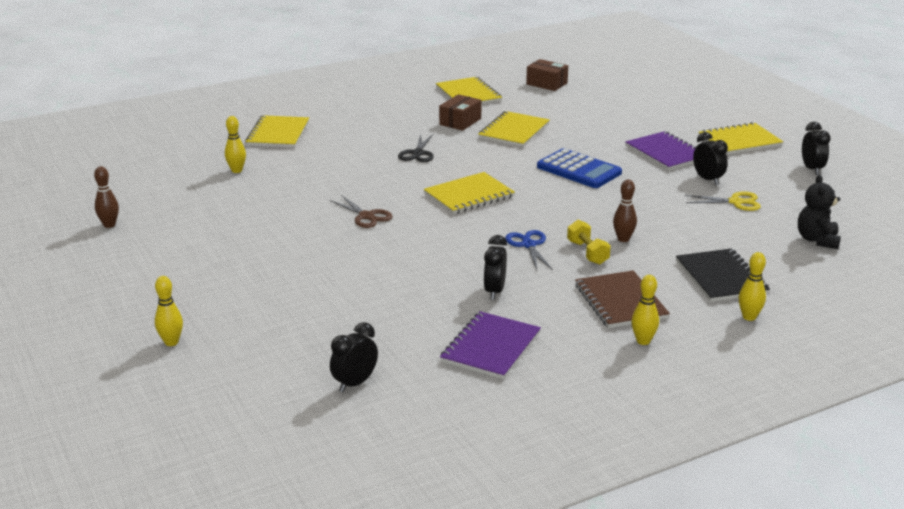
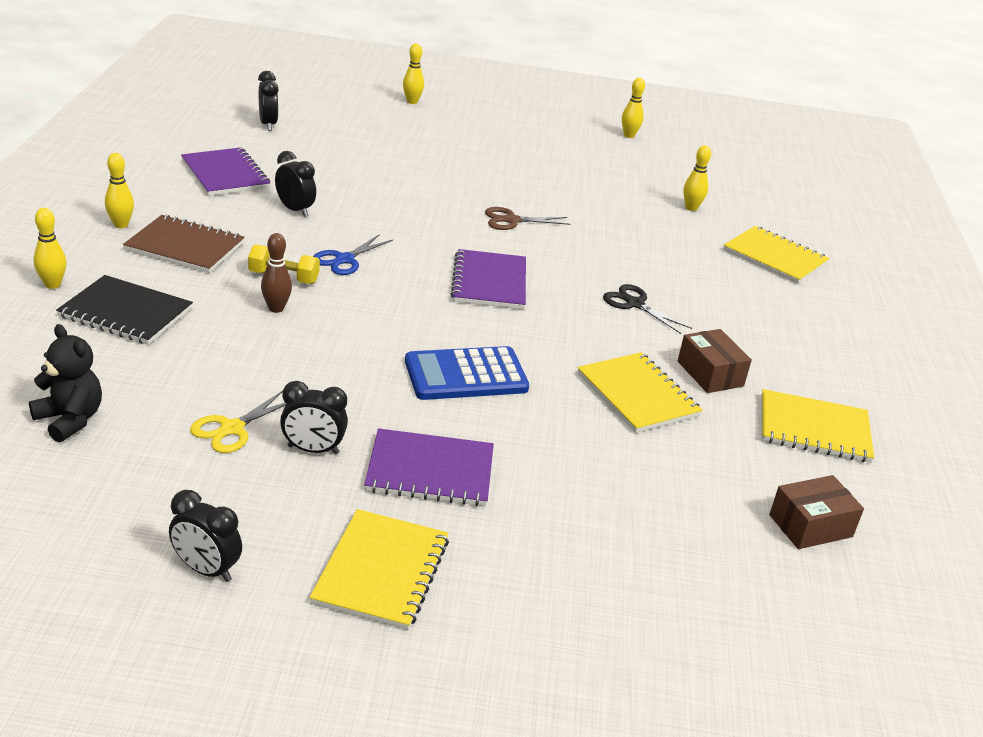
camera: 120 degrees right, 5 degrees up
(109, 225) = (629, 135): brown bowling pin -> yellow bowling pin
(469, 195) = (489, 282): yellow notebook -> purple notebook
(528, 245) = (344, 260): blue scissors -> blue scissors turned 105 degrees clockwise

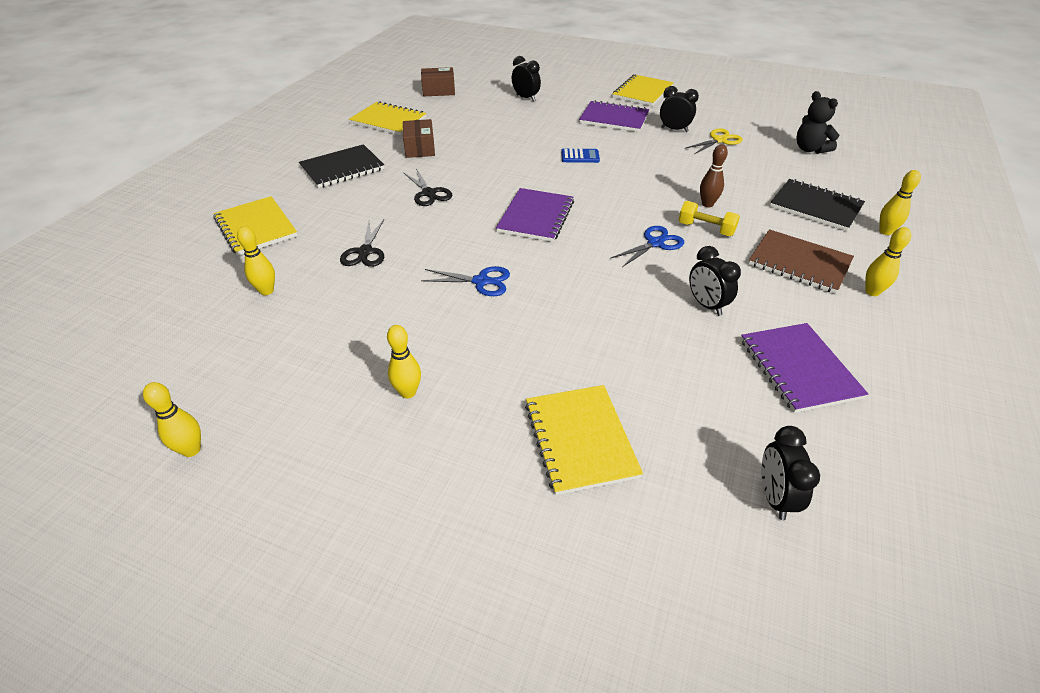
camera: 160 degrees left, 10 degrees up
(206, 570) = (716, 97): black clock -> black clock (525, 98)
(412, 102) = (517, 587): yellow bowling pin -> yellow bowling pin (408, 392)
(466, 375) = (580, 156): blue calculator -> blue calculator, size x0.52
(511, 220) = (481, 281): brown scissors -> blue scissors
(637, 395) = (478, 141): yellow notebook -> yellow notebook (580, 439)
(641, 240) = (365, 252): none -> black scissors
(776, 333) = (342, 168): none -> black notebook

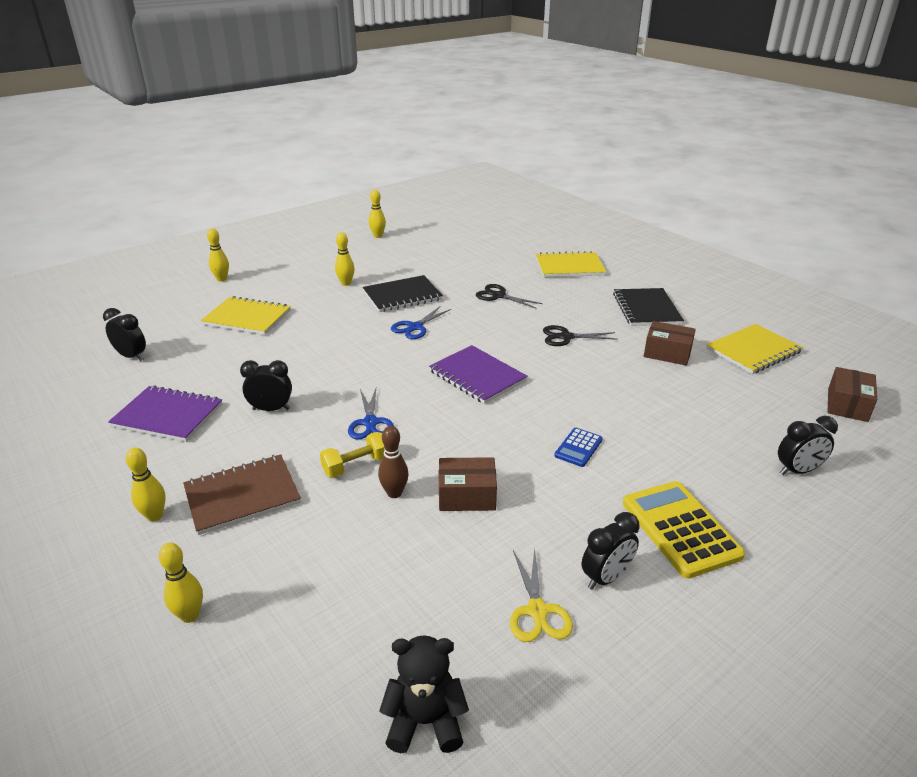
camera: 120 degrees right, 10 degrees down
(267, 291) = (485, 262): yellow bowling pin -> yellow bowling pin (222, 279)
(614, 118) = (680, 529): purple notebook -> yellow calculator
(642, 92) = (789, 624): yellow notebook -> none
(673, 179) = (467, 495): none -> brown box
(815, 207) = (297, 587): black notebook -> black notebook (402, 296)

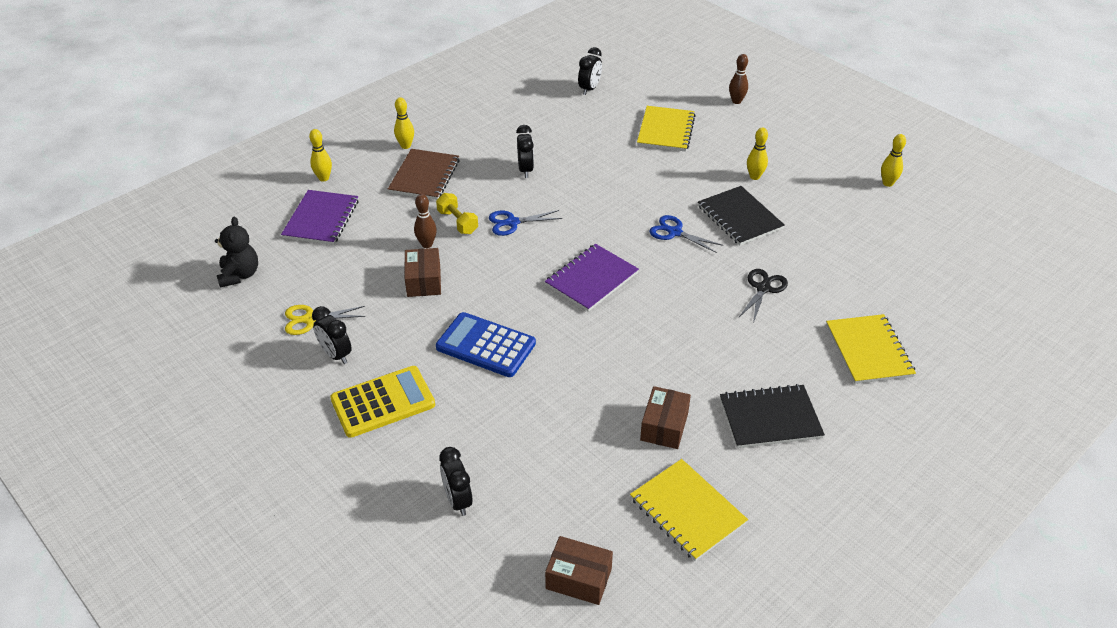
camera: 85 degrees right, 10 degrees up
(167, 416) = (512, 125): purple notebook -> purple notebook (321, 219)
(222, 279) = (736, 101): yellow bowling pin -> brown bowling pin
(242, 496) = (424, 176): brown notebook -> brown notebook turned 45 degrees clockwise
(566, 337) = (681, 342): black scissors -> none
(578, 448) = (486, 345): blue calculator -> blue calculator, size x1.92

